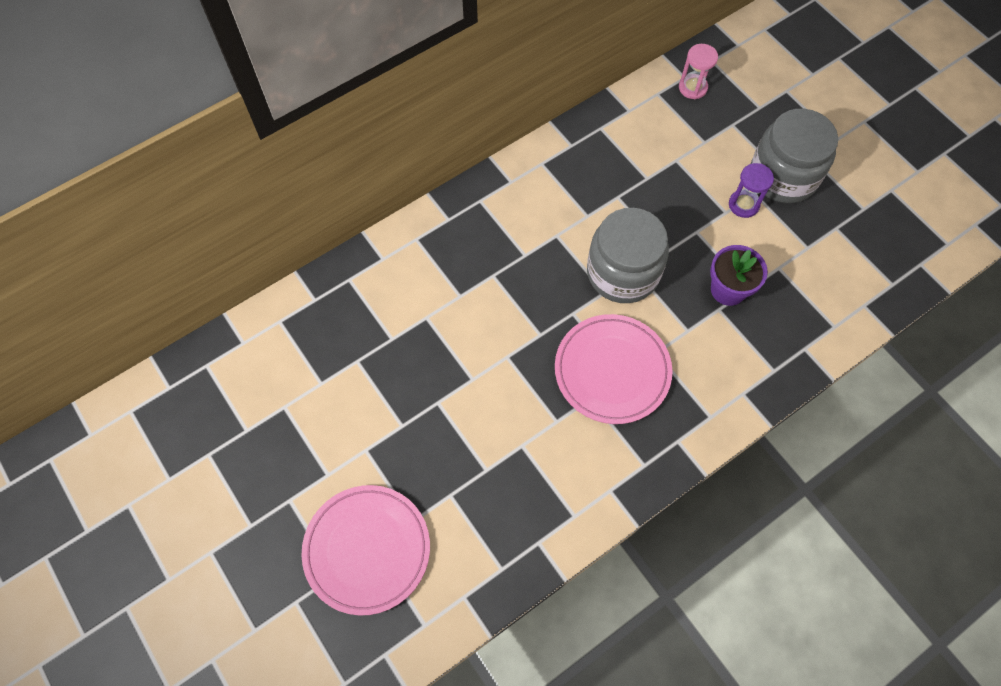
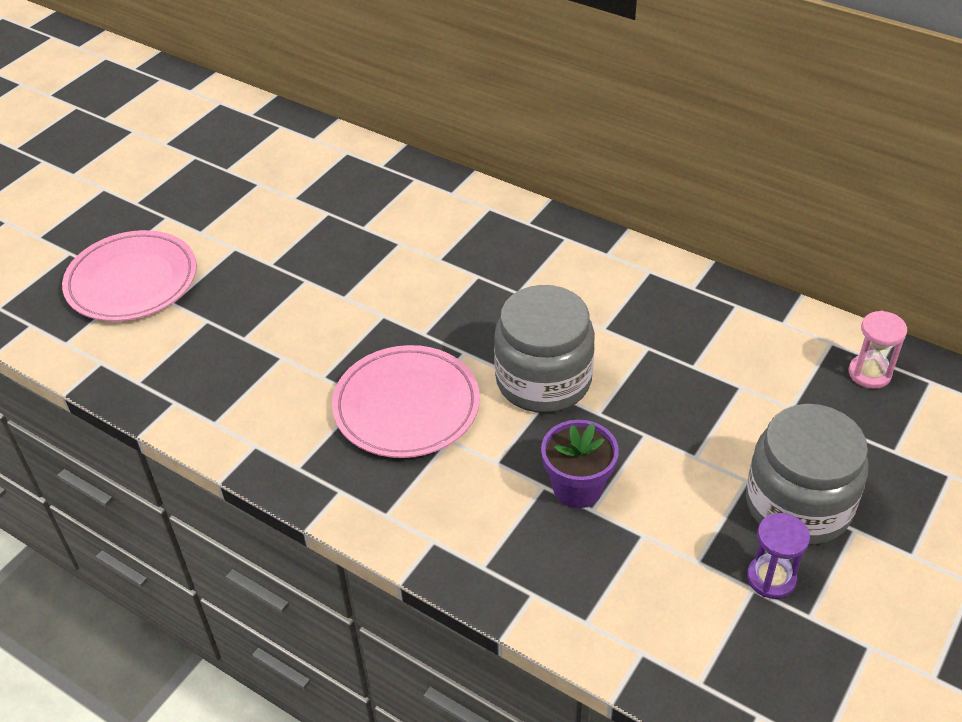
camera: 70 degrees right, 20 degrees down
(743, 205) = (720, 472): purple hourglass -> purple hourglass (771, 578)

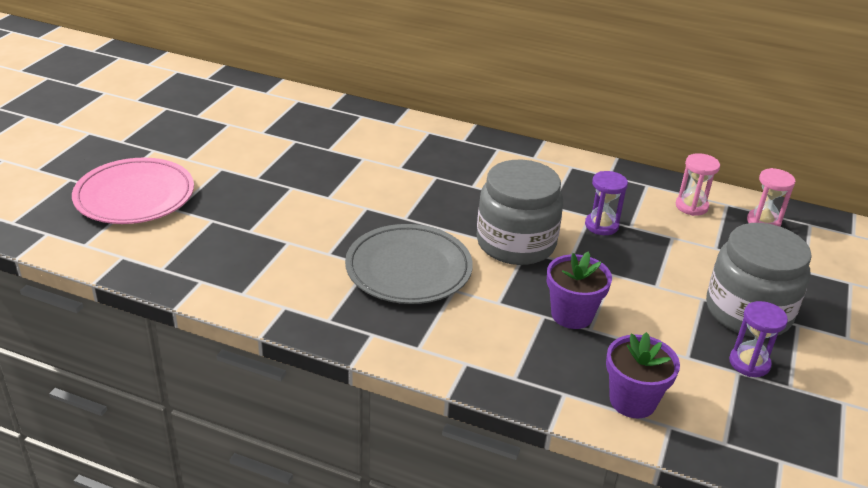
camera: 15 degrees left, 10 degrees down
(406, 406) = (408, 269): pink plate -> grey plate
(609, 613) = (632, 401): none -> purple flower pot
(657, 363) = (601, 225): none -> purple hourglass
(783, 342) = (691, 206): none -> pink hourglass

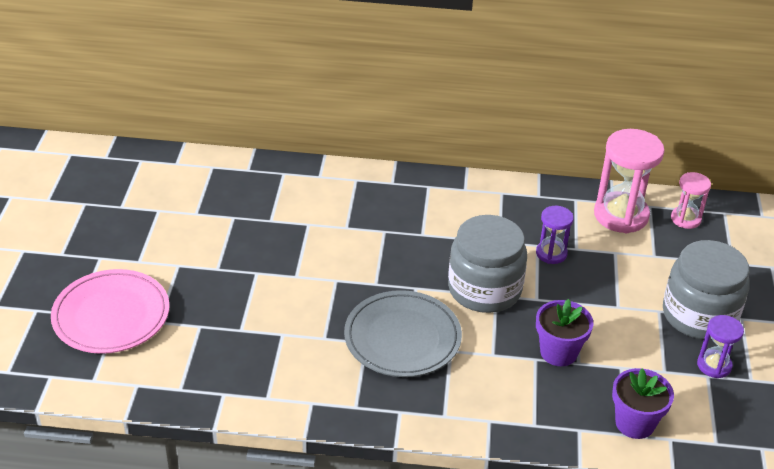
camera: 15 degrees left, 5 degrees up
(691, 206) = (621, 215): pink hourglass -> pink hourglass, size x1.82

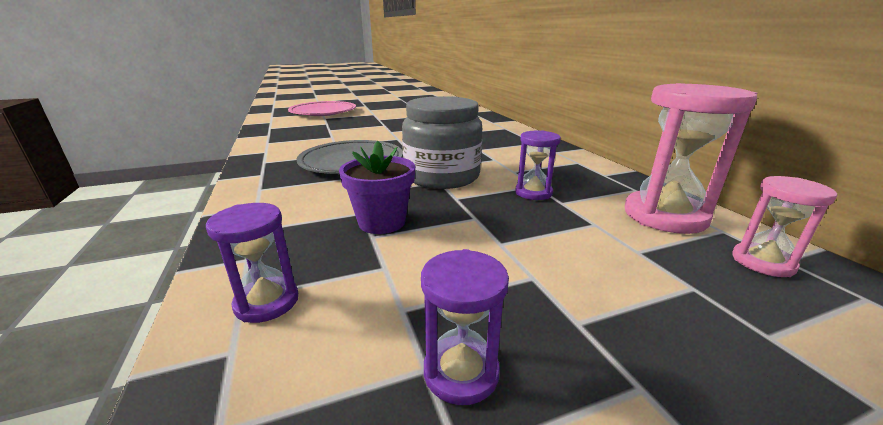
camera: 65 degrees right, 15 degrees down
(635, 423) = (267, 302): purple flower pot -> purple hourglass
(699, 315) = (574, 321): grey jar -> none

